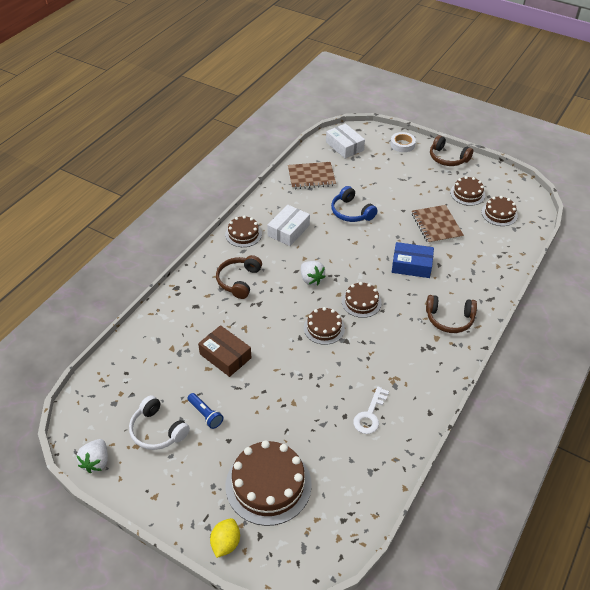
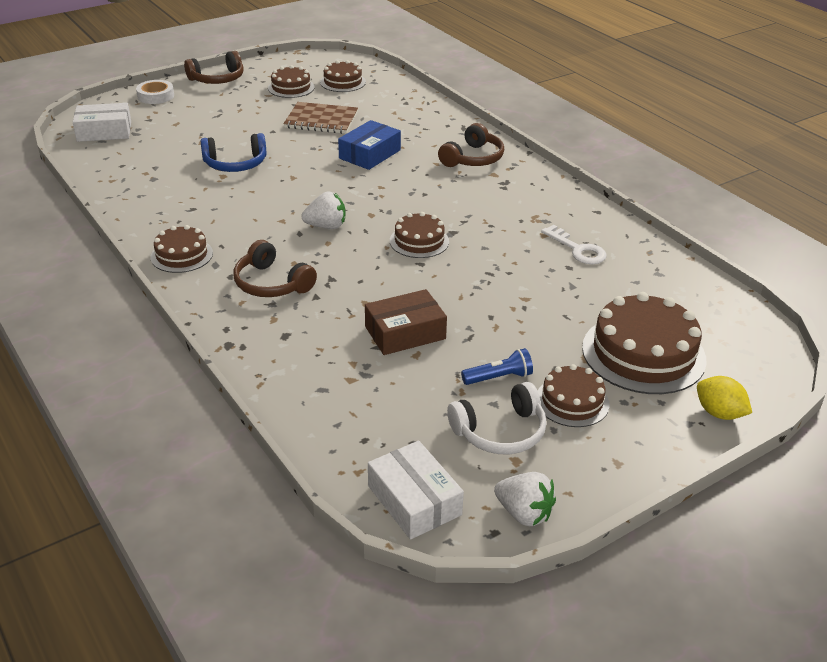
camera: 65 degrees left, 10 degrees down
(288, 230) = (216, 217): white box -> white box (414, 500)
(311, 177) = (132, 171): brown notebook -> none
(361, 302) = (398, 203): brown cake -> brown cake (572, 401)

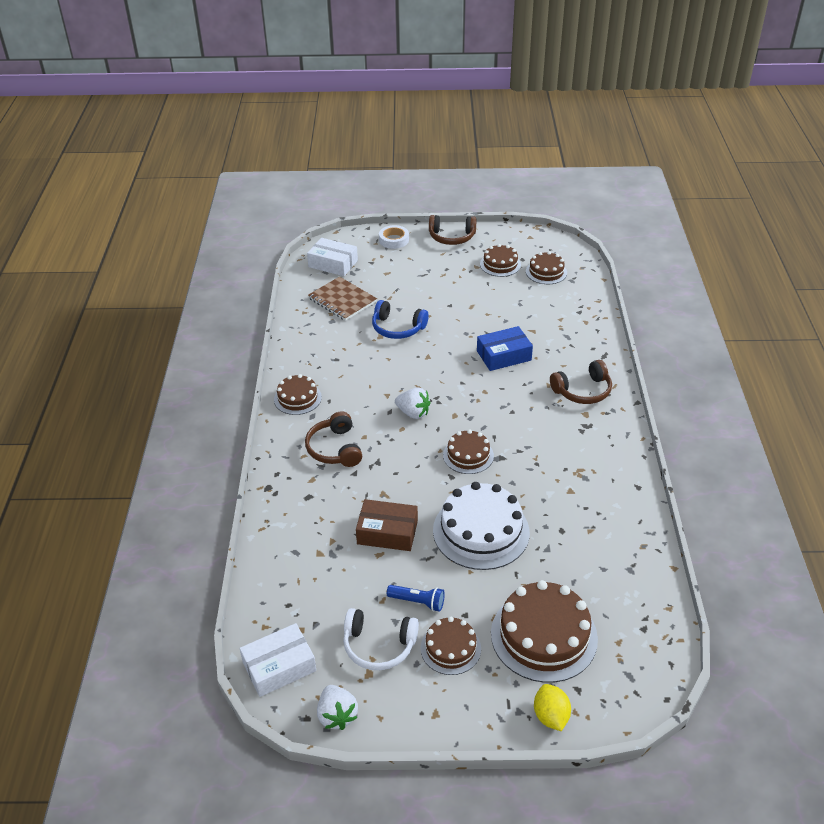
camera: 35 degrees right, 5 degrees up
(321, 120) = (495, 307): brown notebook -> brown notebook (342, 300)
(414, 500) = (279, 666): white box -> white box turned 60 degrees clockwise
(497, 296) = (481, 531): none -> white cake
(578, 249) = (585, 517): white key -> none

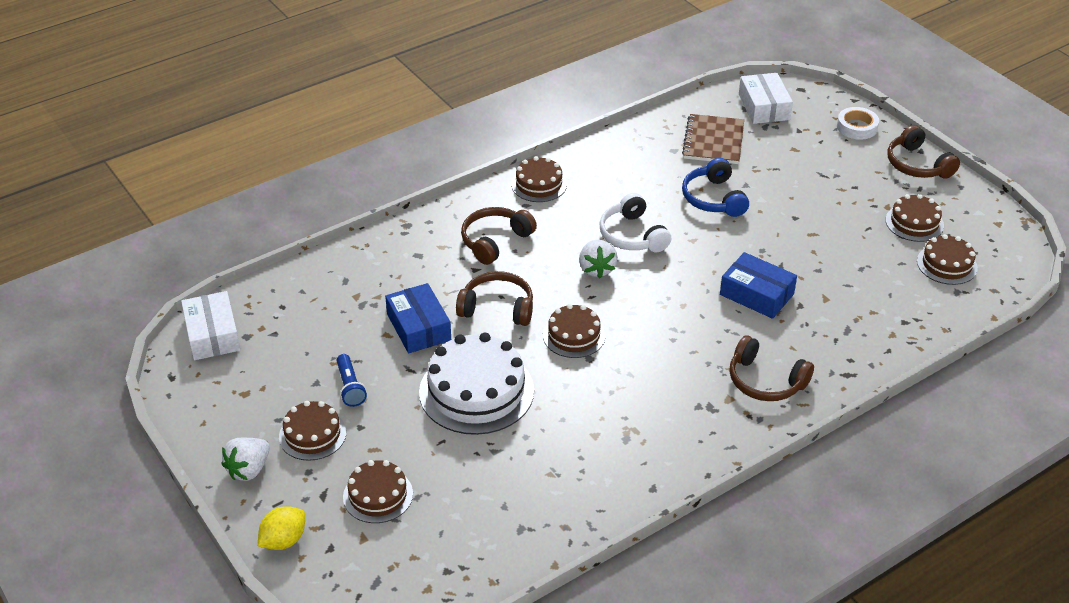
camera: 55 degrees right, 0 degrees up
(279, 666) = (212, 334): white box -> white box turned 45 degrees clockwise
(337, 715) = (187, 395): white strawberry -> white strawberry (249, 470)
(379, 645) = (280, 385): white headphones -> white headphones (632, 235)
(387, 532) = (418, 327): brown box -> blue box
(406, 480) = (497, 308): none -> brown headphones
(544, 635) = (378, 495): brown cake -> brown cake, size x0.57

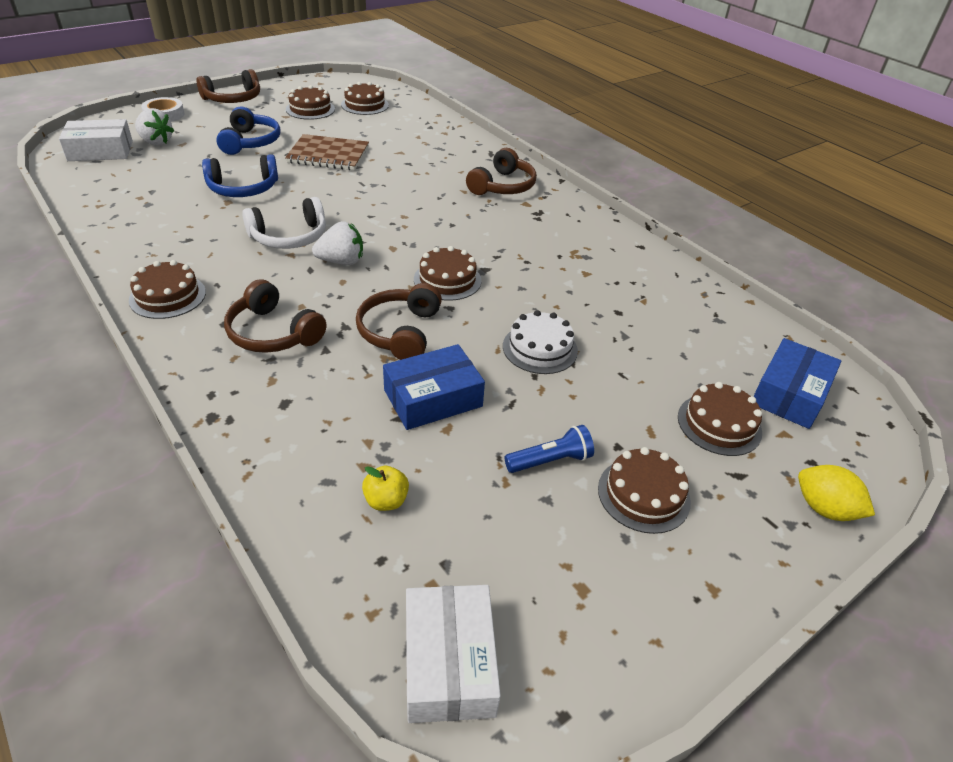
camera: 95 degrees left, 0 degrees up
(212, 334) = (449, 662): white box -> white box turned 75 degrees counterclockwise
(249, 470) = (728, 563): white strawberry -> white strawberry (156, 142)
(326, 307) = (386, 500): none -> yellow apple
(476, 391) = (540, 348): white cake -> white cake, size x0.57
(713, 141) = (144, 181): brown notebook -> brown notebook (328, 155)
(756, 294) = (392, 180): blue box -> blue box (790, 394)
(813, 190) = (250, 142): none -> blue headphones

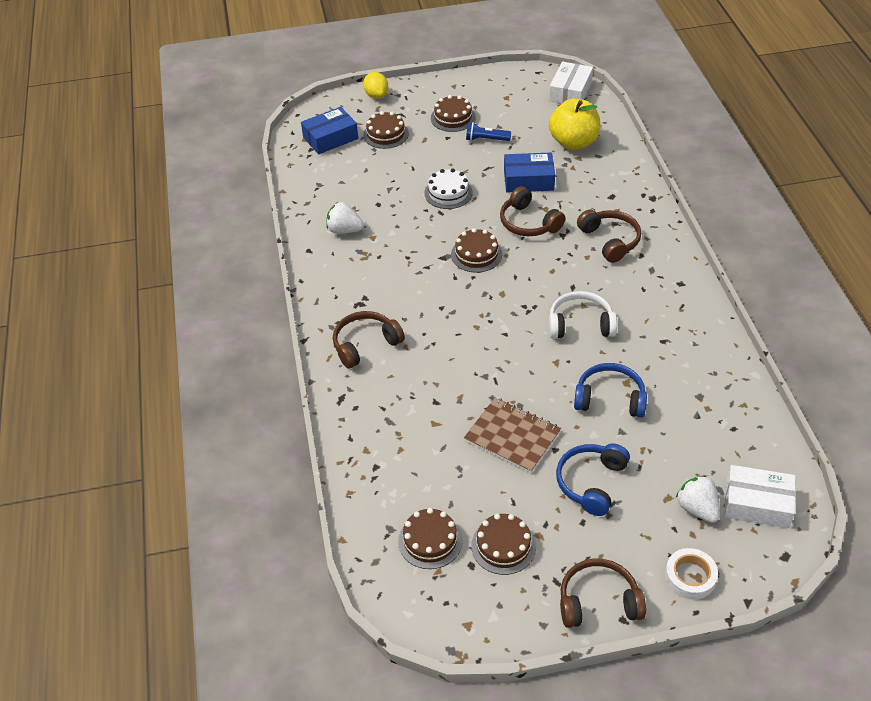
camera: 150 degrees left, 5 degrees up
(168, 296) = (678, 286): brown cake -> none
(341, 261) = (546, 289): white strawberry -> white strawberry (344, 230)
(386, 500) = (573, 142): yellow apple -> yellow apple, size x2.29
(400, 332) = (528, 223): brown headphones -> brown headphones turned 105 degrees clockwise

